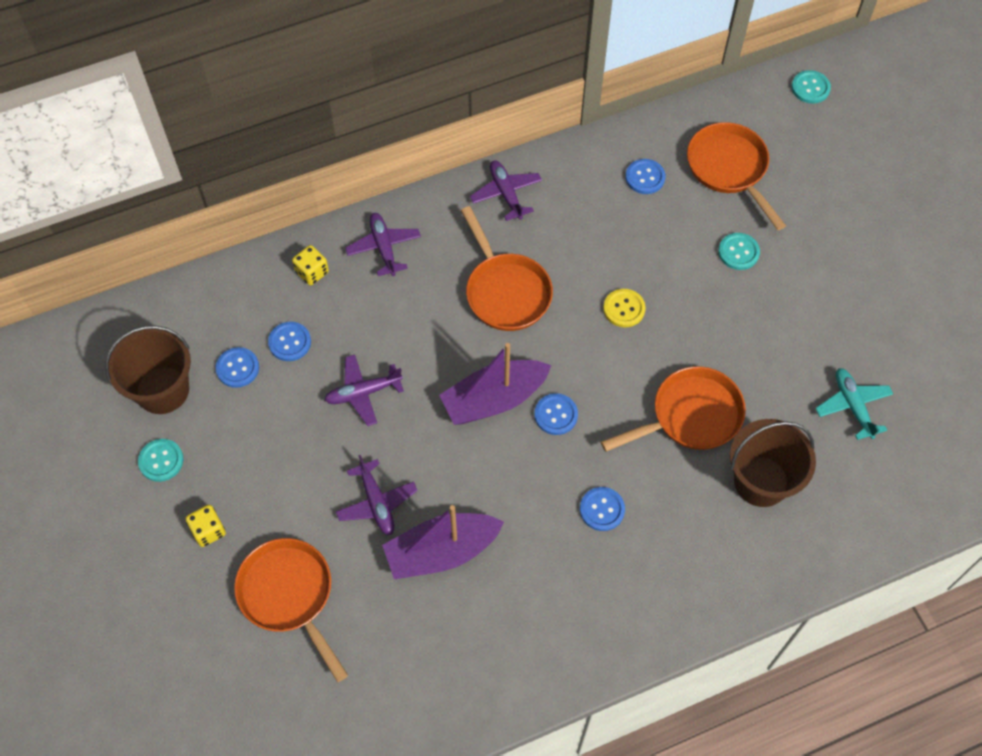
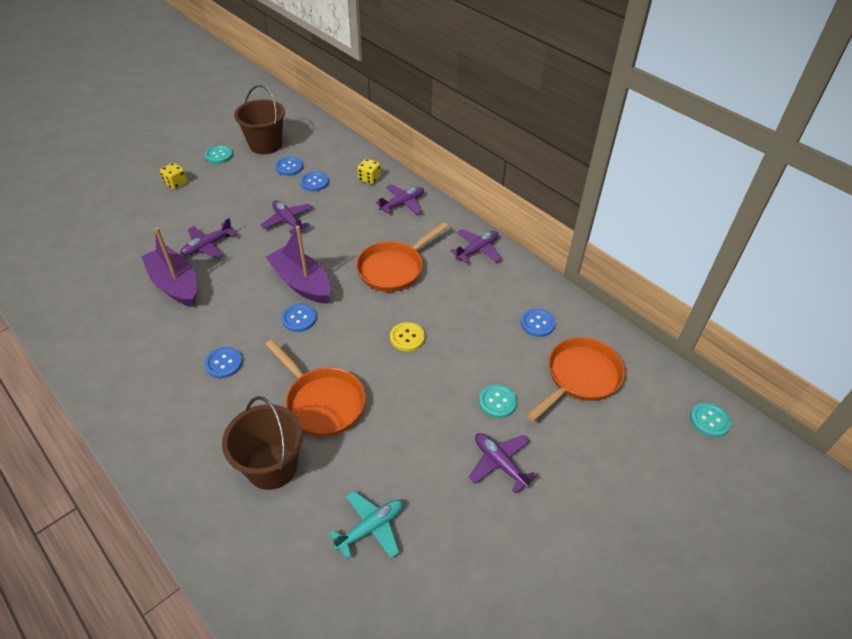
camera: 70 degrees right, 15 degrees down
(289, 595) = (136, 224): orange pan -> none
(811, 276) = (500, 463): none -> purple plane

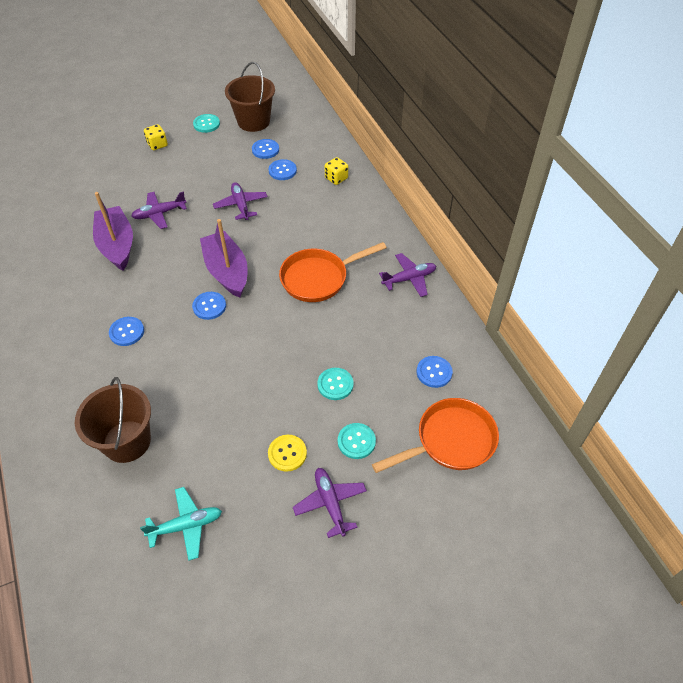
camera: 20 degrees right, 5 degrees up
(322, 402) = (195, 394): orange pan -> none
(402, 203) = (357, 212): purple plane -> none
(407, 337) = (300, 352): yellow button -> yellow button (287, 453)
(709, 420) = (566, 527): turquoise button -> turquoise button (335, 384)

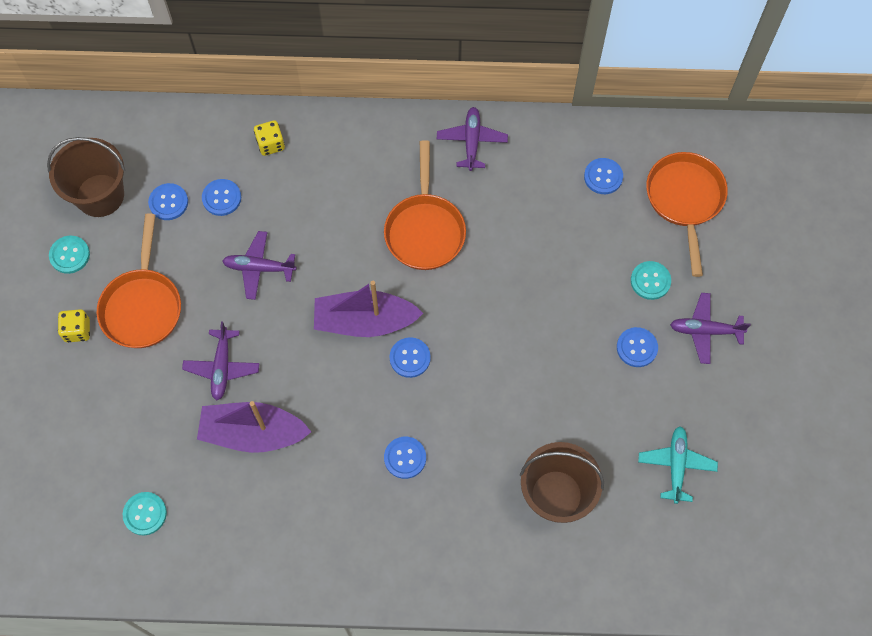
camera: 65 degrees left, 15 degrees up
(187, 164) = (142, 306): none -> orange pan
(287, 453) = (637, 348): yellow button -> blue button
(335, 384) = (576, 272): turquoise button -> turquoise button (145, 514)

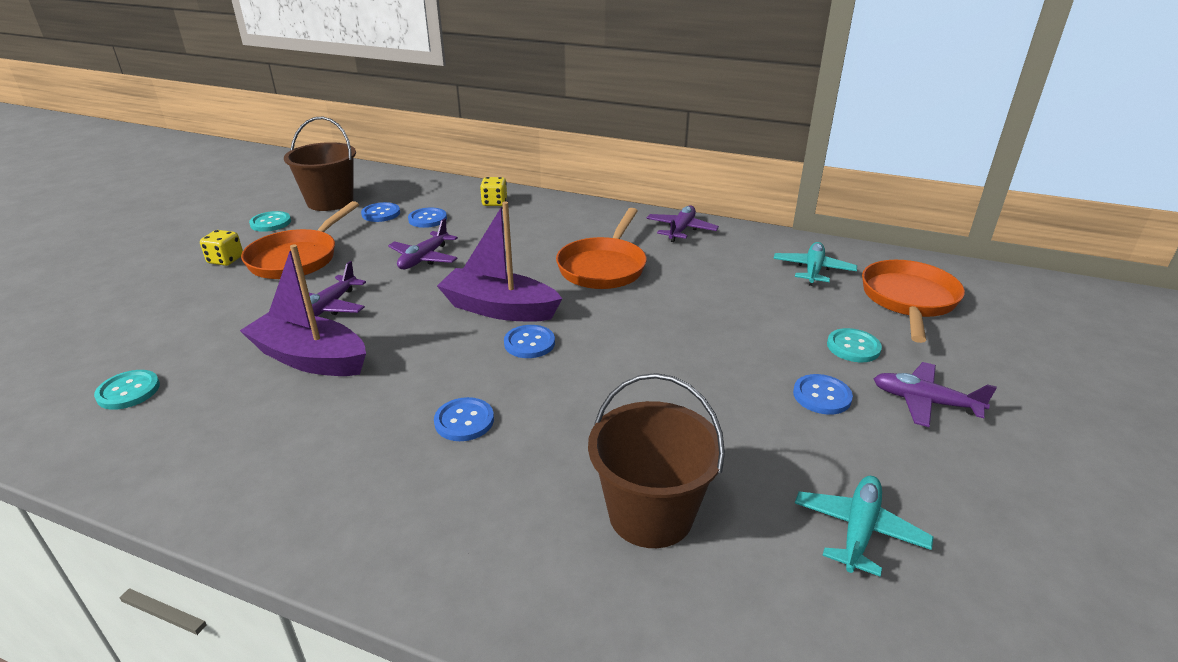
camera: 20 degrees right, 35 degrees down
(259, 268) = (424, 258): purple plane -> purple plane turned 90 degrees counterclockwise
(603, 177) = (813, 270): blue button -> turquoise plane

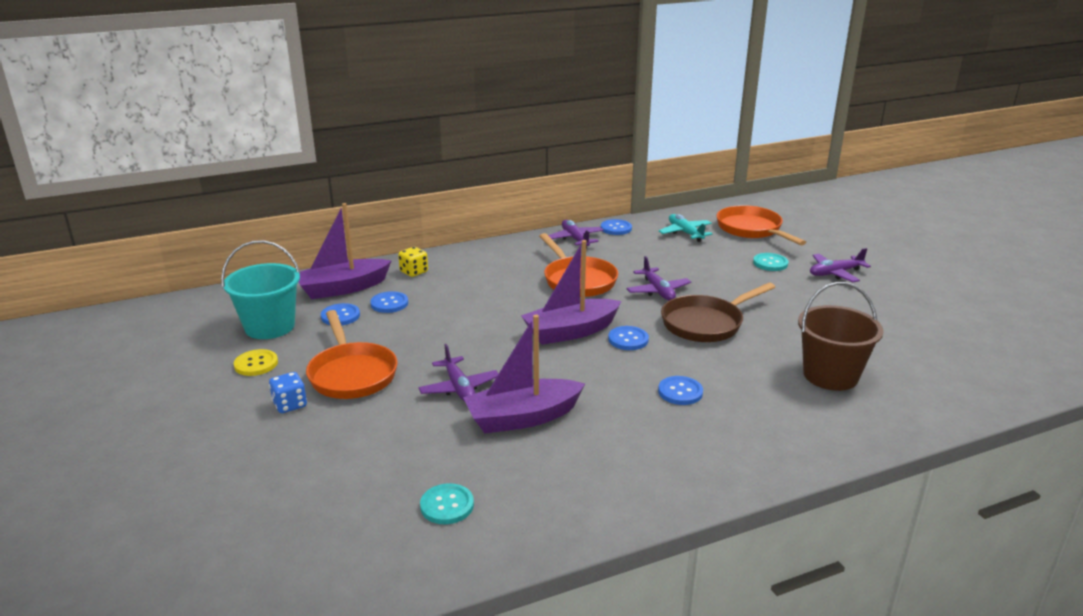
camera: 45 degrees left, 5 degrees down
(225, 260) = (290, 405): yellow dice -> blue dice
(270, 223) = (256, 364): turquoise button -> yellow button
(330, 201) = (270, 327): brown bucket -> turquoise bucket
(424, 258) = (451, 328): purple plane -> purple plane (658, 291)
(425, 194) = (343, 288): none -> purple boat
(635, 370) = (706, 323): none -> brown pan
(822, 396) = (798, 291): blue button -> blue button (616, 228)
(858, 530) = (899, 335): turquoise plane -> none

